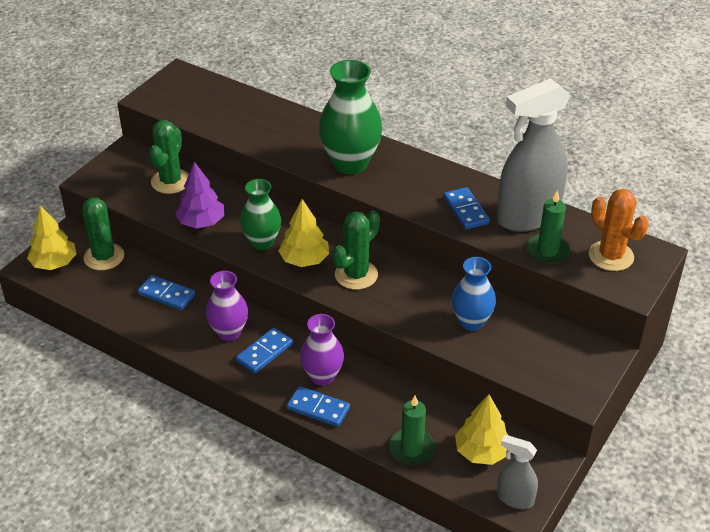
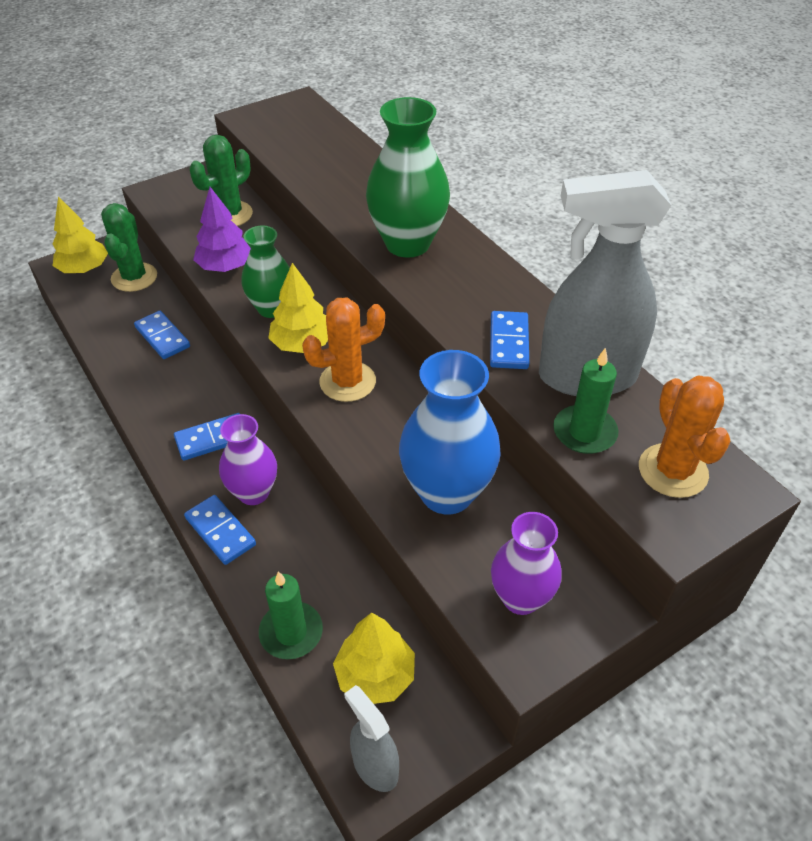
camera: 25 degrees right, 5 degrees up
(229, 332) = (192, 402): purple vase -> purple vase (520, 598)
(356, 275) = (347, 382): green cactus -> orange cactus
(471, 322) = (446, 492): blue vase -> blue vase, size x1.56

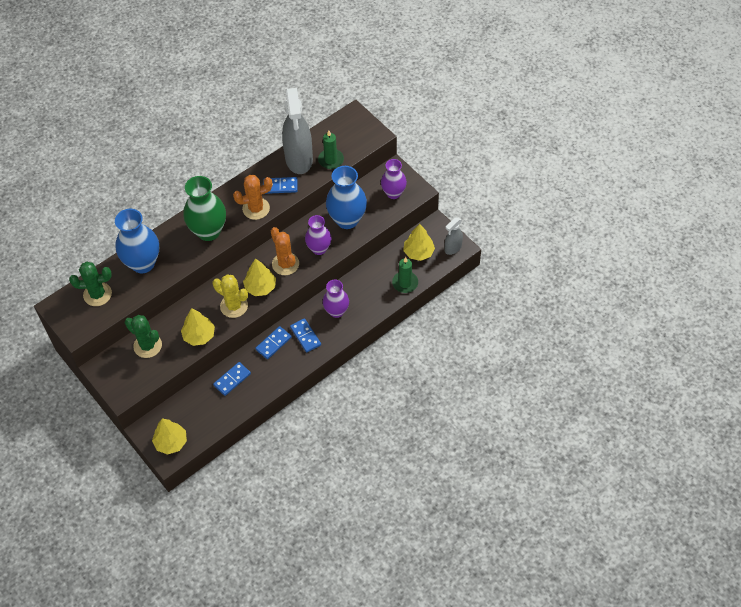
camera: 95 degrees left, 10 degrees up
(134, 277) = (178, 411): green cactus -> green cactus (97, 294)
(220, 531) = (359, 319): blue domino -> blue domino (273, 343)
(225, 267) = (199, 336): purple tree -> yellow tree
(271, 308) = (234, 306): green vase -> yellow cactus
(355, 174) = (143, 263): none -> blue vase
(374, 436) = (319, 249): none -> purple vase
(673, 471) = (347, 134): orange cactus -> orange cactus (256, 208)

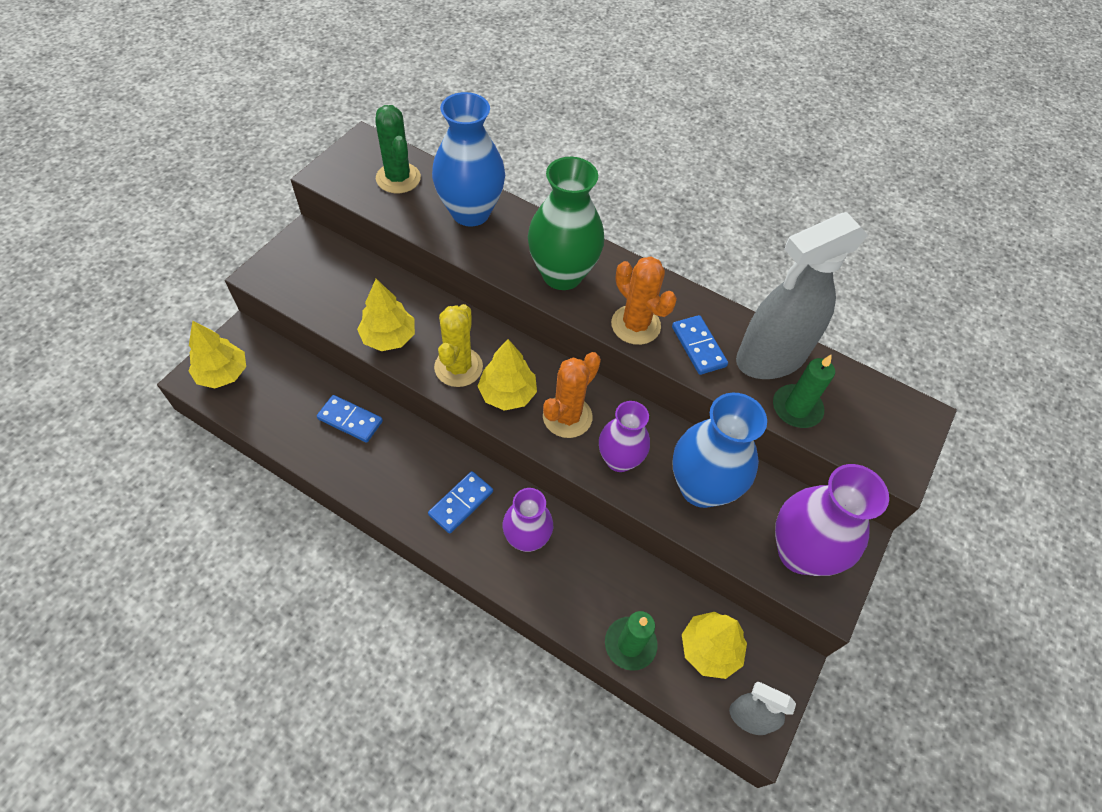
camera: 65 degrees right, 0 degrees up
(147, 346) = (354, 279): green cactus -> none
(273, 343) = (433, 458): blue domino -> none
(393, 193) = (800, 552): purple vase -> purple vase, size x1.56

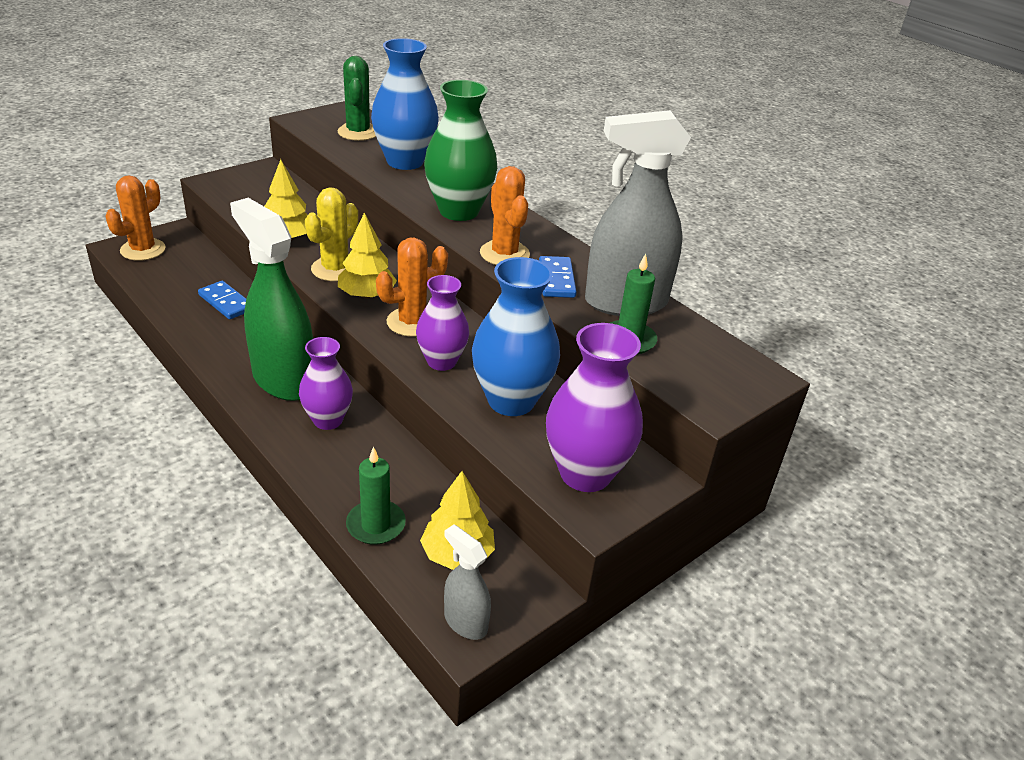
camera: 20 degrees right, 20 degrees down
(223, 373) = (143, 250): yellow tree -> orange cactus
(461, 503) = (283, 380): blue domino -> green spray bottle

